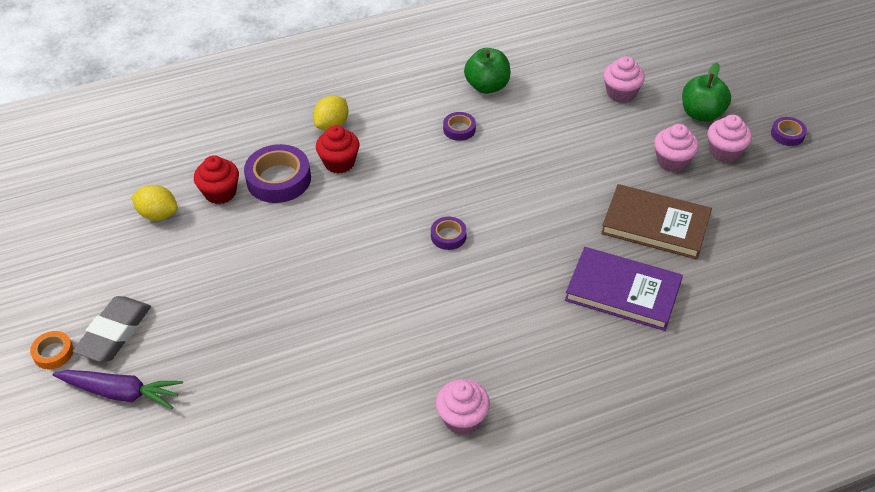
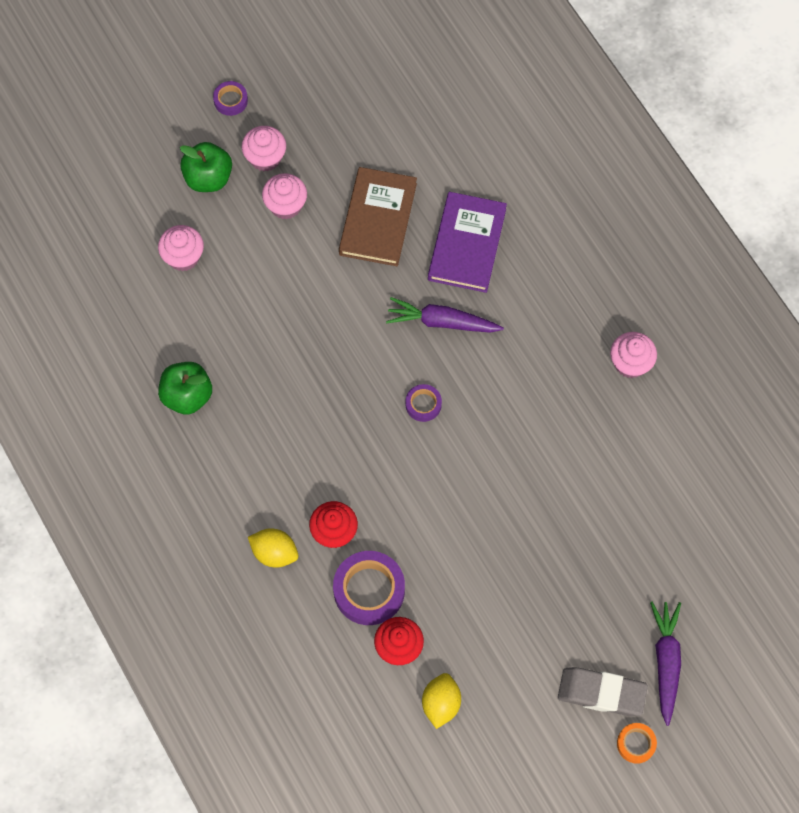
camera: 100 degrees left, 20 degrees up
(459, 129) = (264, 416): purple tape -> none
(535, 261) = (442, 322): none -> purple carrot

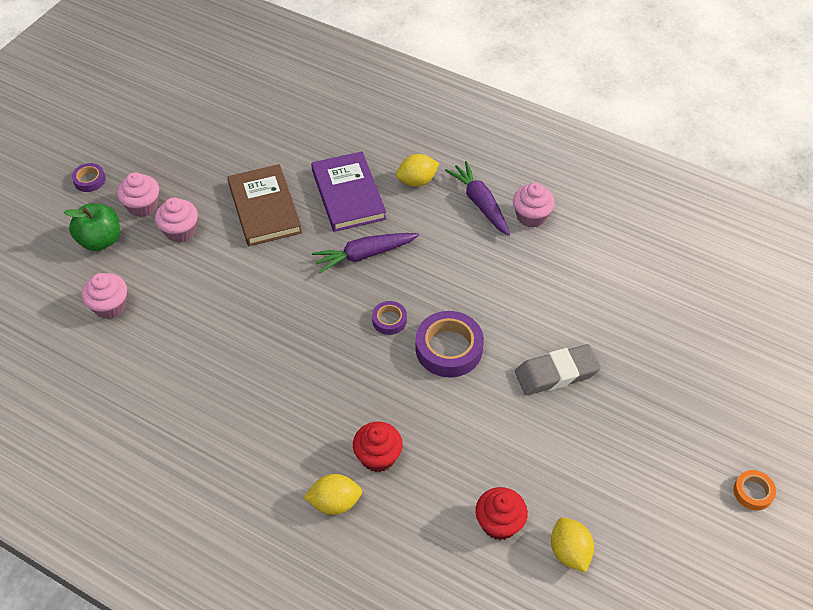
camera: 30 degrees left, 15 degrees down
(187, 396) = (175, 412): green apple -> none
(369, 590) = (440, 489): purple tape -> purple tape (449, 348)
(544, 263) = (417, 181): none -> yellow lemon
(601, 693) = (694, 466): grey eraser -> grey eraser (556, 373)
(666, 662) = (724, 414): purple carrot -> purple carrot (480, 203)

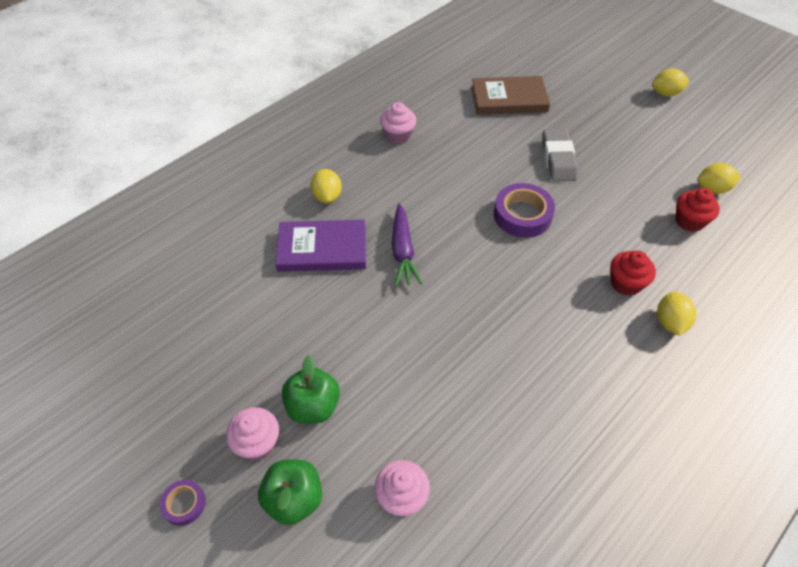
camera: 75 degrees left, 0 degrees up
(180, 231) = (313, 406): pink cupcake -> green apple
(264, 208) = (311, 321): brown book -> brown book (509, 99)
(389, 320) = (483, 248): purple tape -> none
(480, 203) = (371, 162): purple carrot -> none
(753, 492) = (665, 93): orange tape -> yellow lemon

